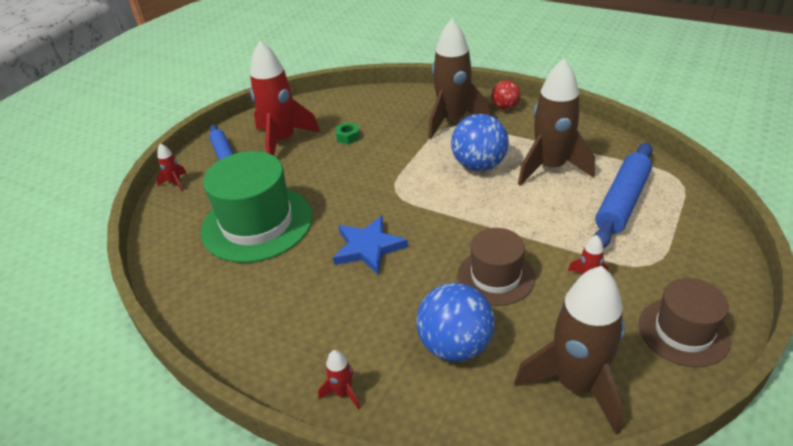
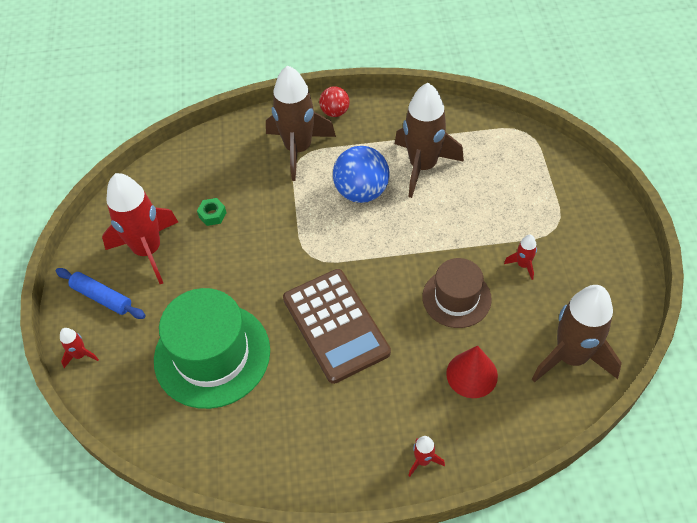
camera: 35 degrees left, 15 degrees up
(368, 247) = (335, 325): blue star -> brown calculator
(455, 345) = (472, 374): blue ball -> red cone
(622, 202) = (501, 177): blue rolling pin -> none
(683, 331) = (610, 275): brown hat -> none

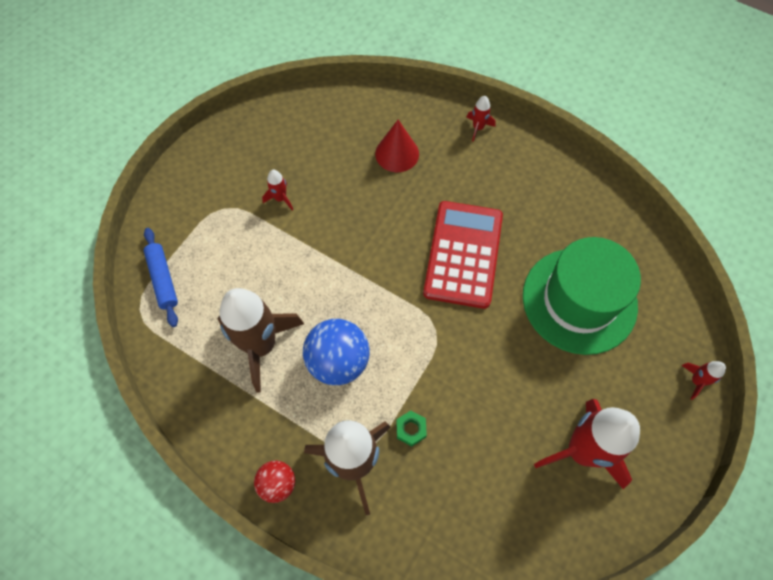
camera: 145 degrees left, 10 degrees up
(102, 297) = (652, 429): blue rolling pin -> blue rolling pin (163, 279)
(212, 215) = (494, 446): green nut -> green nut (411, 429)
(335, 325) = (463, 254): brown calculator -> red calculator
(456, 298) = (354, 210): brown hat -> none
(571, 357) = (321, 119): brown rocket -> none

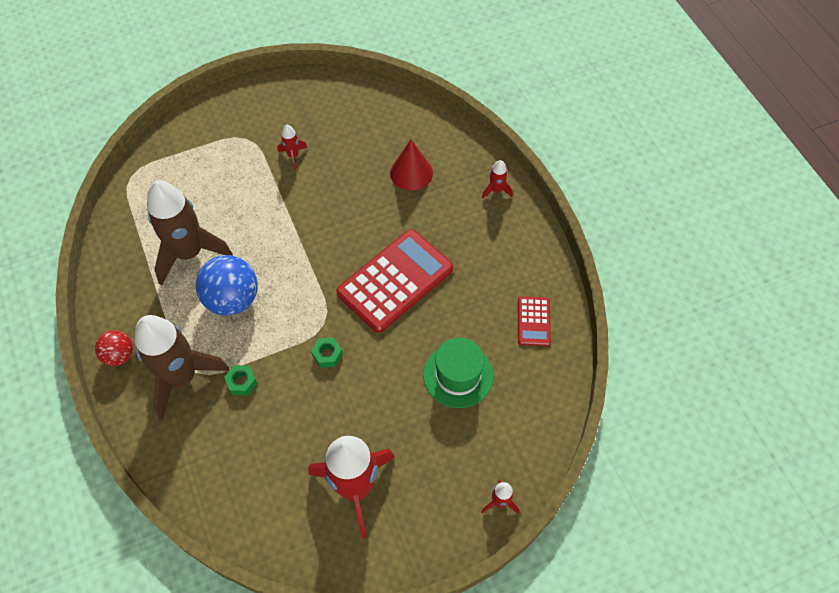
camera: 35 degrees right, 5 degrees down
(163, 279) = (163, 165): blue rolling pin -> none
(462, 355) = (327, 355): none -> green nut
(579, 300) = (458, 375): green hat -> green hat, size x0.61
(597, 218) = (533, 321): none -> red calculator

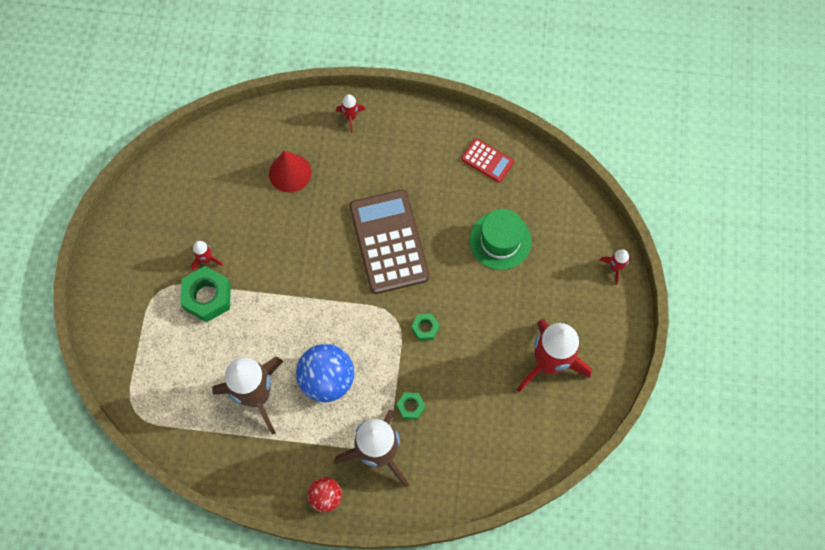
camera: 60 degrees left, 10 degrees up
(259, 173) = (207, 297): none -> green nut
(395, 281) = (389, 242): red calculator -> brown calculator

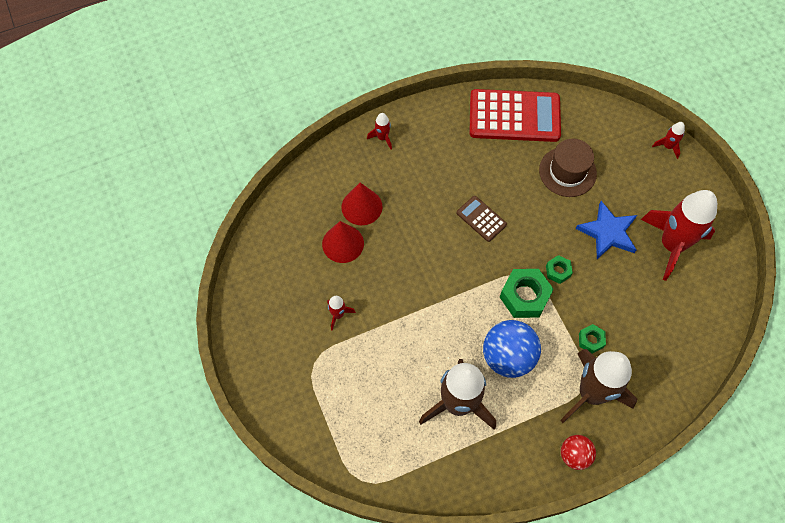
camera: 30 degrees left, 5 degrees down
(207, 297) = (360, 345): green nut -> green nut (524, 296)
(251, 198) = (343, 243): none -> red cone
(389, 242) = (481, 219): brown calculator -> brown calculator, size x0.48
(487, 160) = (514, 116): red calculator -> red calculator, size x2.07
(497, 318) = (608, 232): none -> blue star
(500, 240) = (567, 172): green hat -> brown hat

